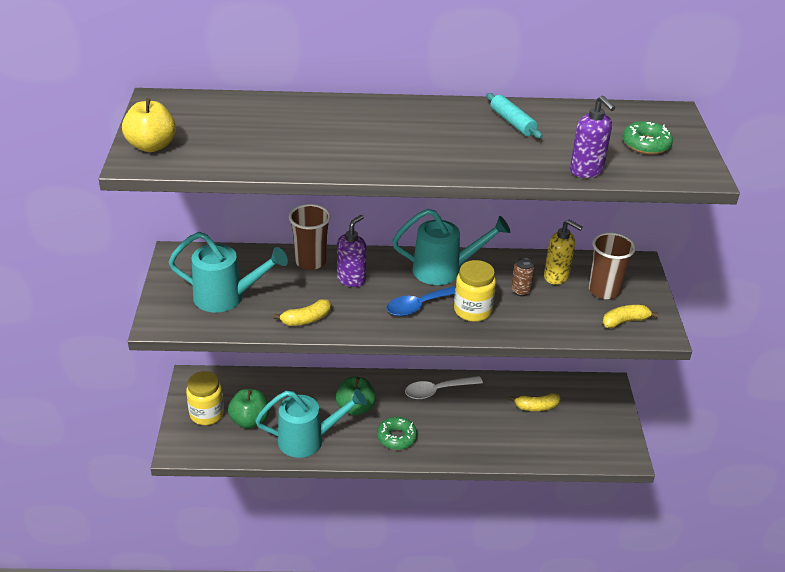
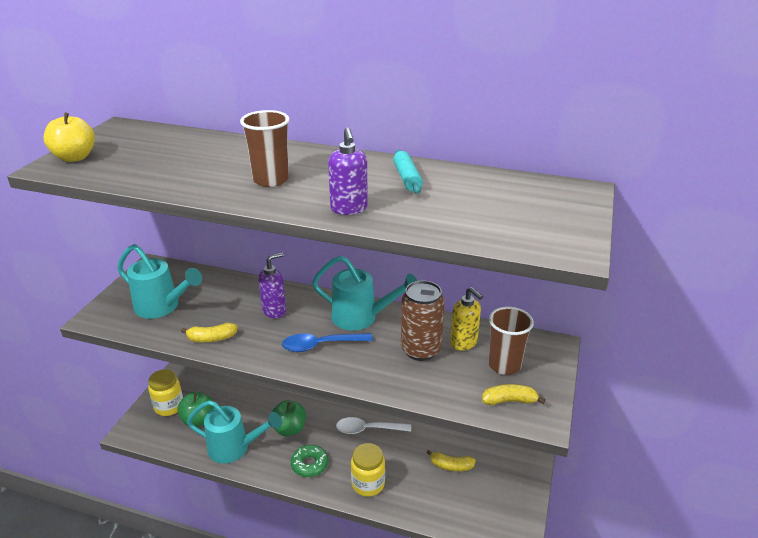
camera: 20 degrees right, 5 degrees down
(310, 261) = (251, 290): brown cup -> brown cup (271, 180)
(472, 310) = (363, 359): yellow jar -> yellow jar (368, 484)
(520, 291) = (420, 350): brown can -> brown can, size x2.06
(586, 171) = (446, 230): purple soap dispenser -> purple soap dispenser (349, 209)
(646, 144) = (531, 214): green donut -> none

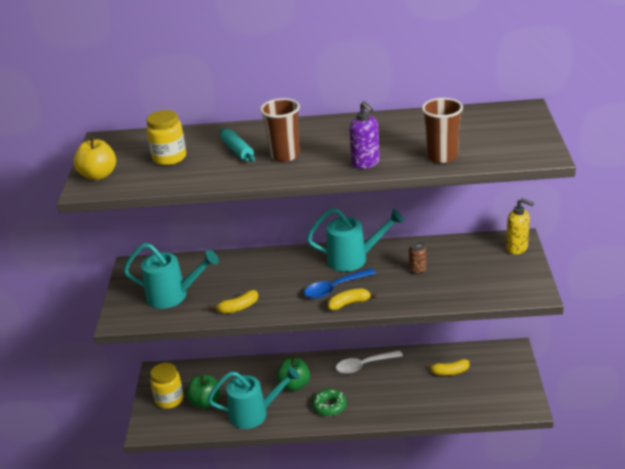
camera: 15 degrees left, 0 degrees up
(274, 311) = (276, 273): purple soap dispenser -> none
(368, 484) = (388, 405): yellow jar -> yellow jar (169, 158)
(407, 178) = (390, 129): turquoise rolling pin -> turquoise rolling pin (238, 151)
(420, 350) = (417, 270): brown can -> brown can, size x0.49
(464, 343) = (448, 256): yellow soap dispenser -> yellow soap dispenser (517, 248)
(504, 365) = (489, 263): brown cup -> brown cup (442, 156)
(509, 401) = (506, 287): yellow banana -> yellow banana (349, 304)

